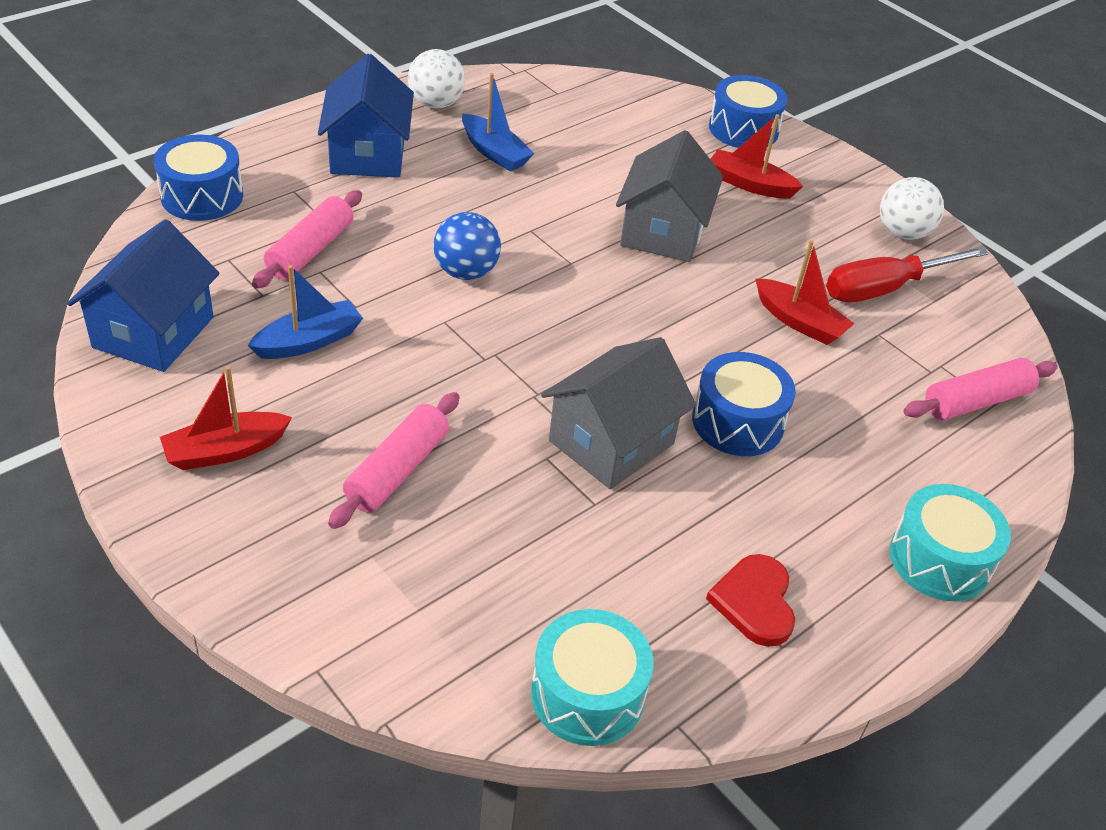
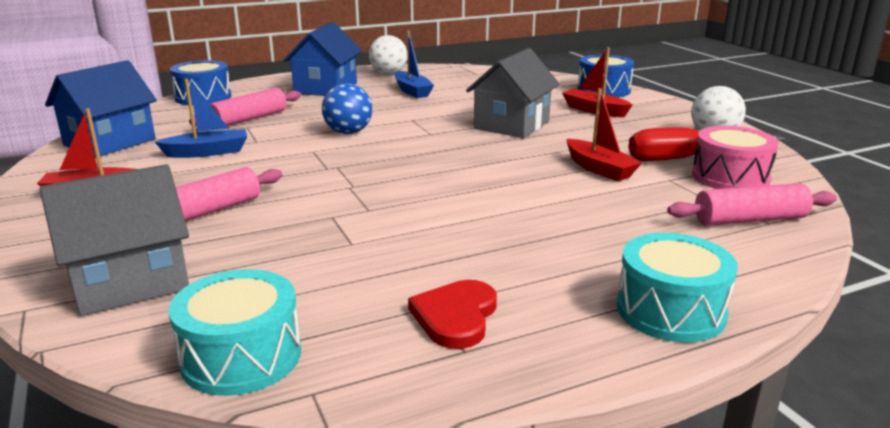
camera: 20 degrees right, 20 degrees down
(611, 442) = (393, 213): grey house -> grey house (130, 282)
(737, 422) = (511, 212): blue drum -> none
(940, 323) = (730, 177): none -> pink drum

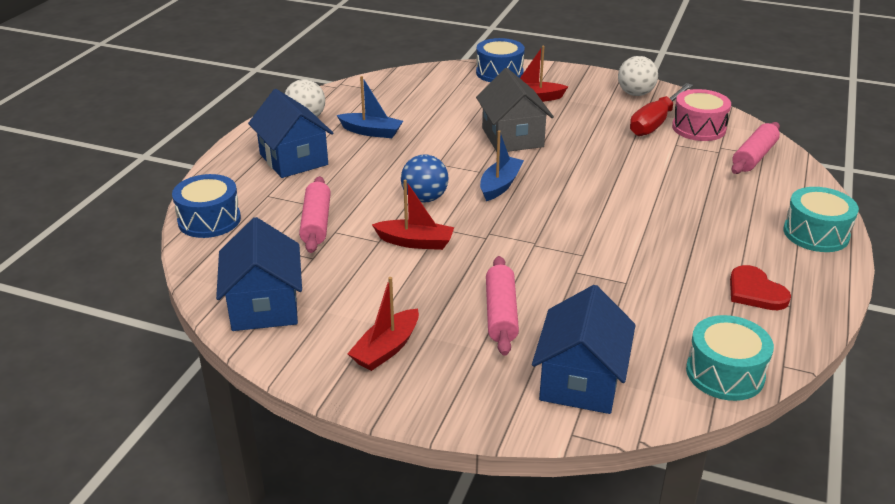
camera: 45 degrees left, 10 degrees up
(130, 282) = (580, 381): grey house -> blue house
(207, 152) = (371, 270): blue boat -> blue boat (500, 185)
(599, 169) = (631, 154): red boat -> red boat (415, 242)

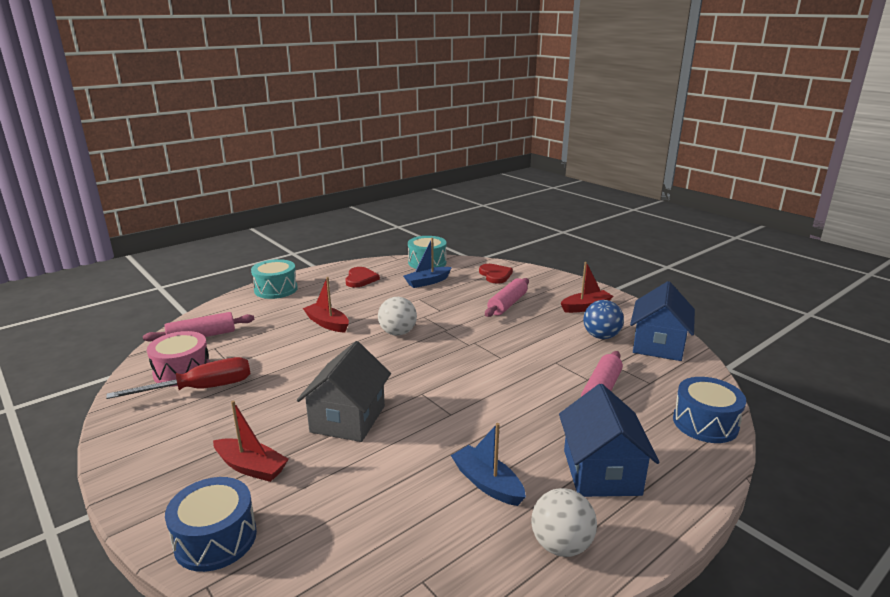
camera: 150 degrees left, 10 degrees down
(415, 242) = (528, 353): red boat -> red boat (327, 323)
(424, 198) = (493, 383): blue ball -> blue ball (601, 336)
(500, 185) = (419, 375): blue boat -> blue boat (427, 282)
(580, 381) = (495, 275): blue house -> red heart
(635, 94) = (146, 430): white ball -> white ball (397, 333)

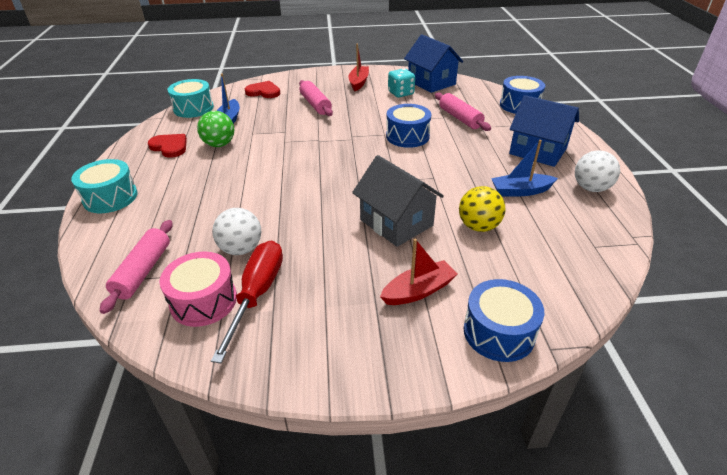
camera: 55 degrees left, 15 degrees up
(327, 323) = (230, 188): red boat -> none
(385, 294) = (219, 144): none -> green ball
(385, 472) = (478, 226): none -> yellow ball
(397, 333) = (295, 161): white ball -> white ball (241, 249)
(514, 371) = (407, 136): none -> blue drum
(601, 336) = (401, 93): blue ball -> turquoise dice

